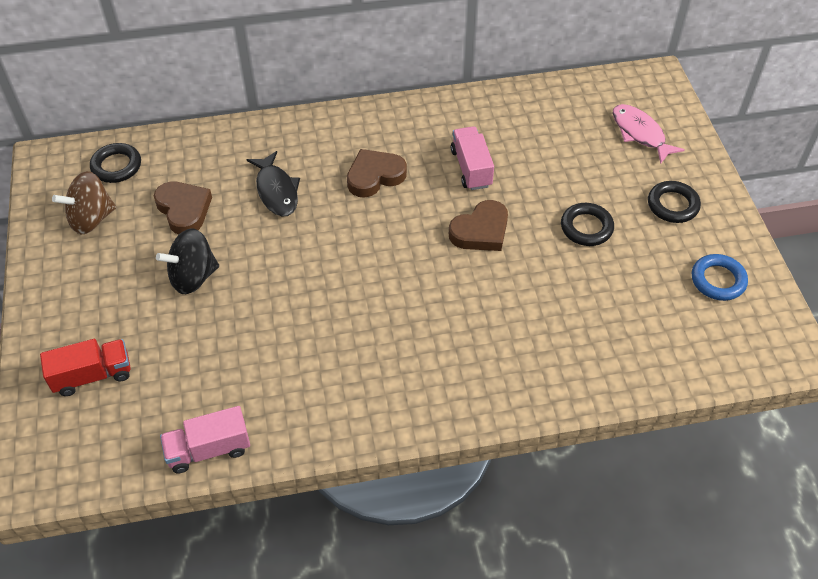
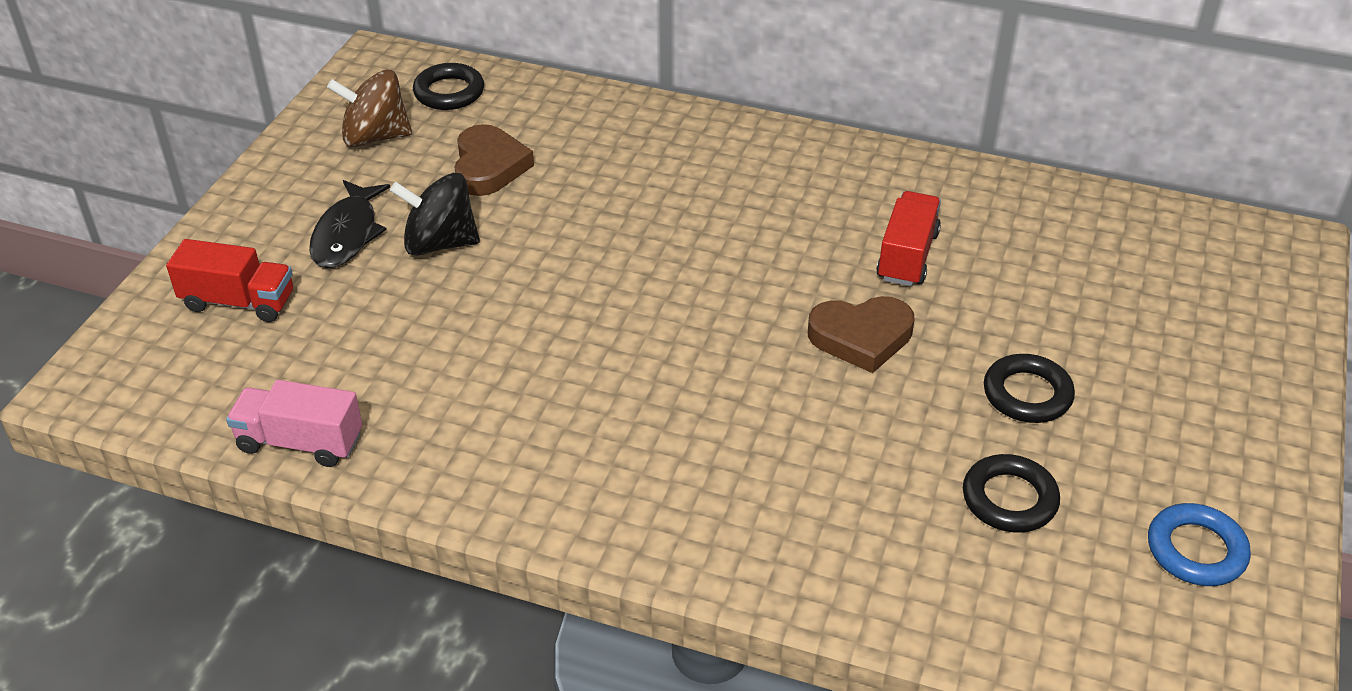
camera: 30 degrees right, 10 degrees down
(276, 191) = (619, 187): black fish -> black fish (347, 234)
(375, 176) = (762, 217): brown heart -> none
(471, 168) = (907, 256): pink truck -> red truck
(640, 133) = (1209, 305): pink fish -> none
(672, 205) = (1193, 419): black ring -> black ring (1009, 499)

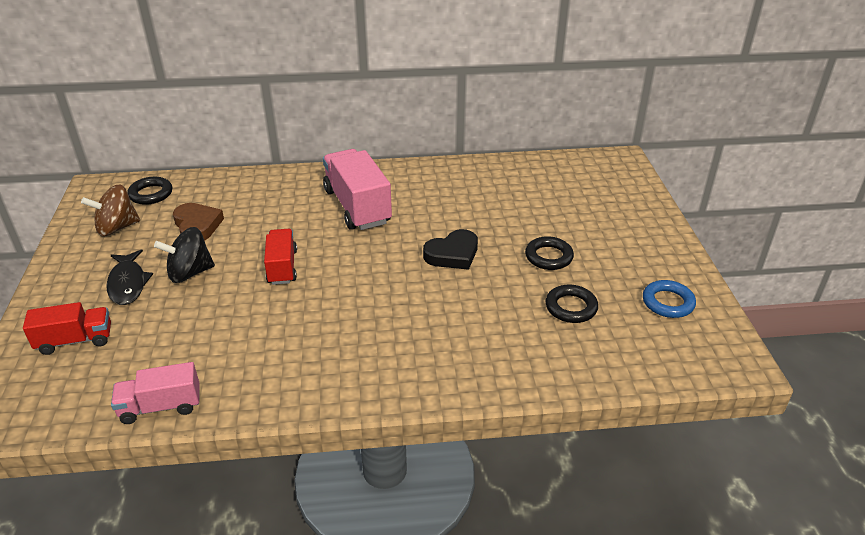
camera: 25 degrees left, 5 degrees down
(751, 203) = (357, 206): none -> pink truck
(861, 337) = (452, 254): brown heart -> black heart
(907, 256) = (452, 210): red truck -> red truck (282, 267)

